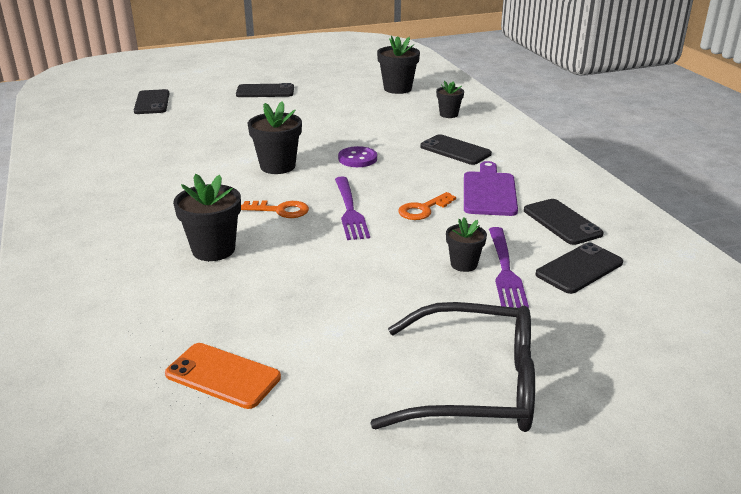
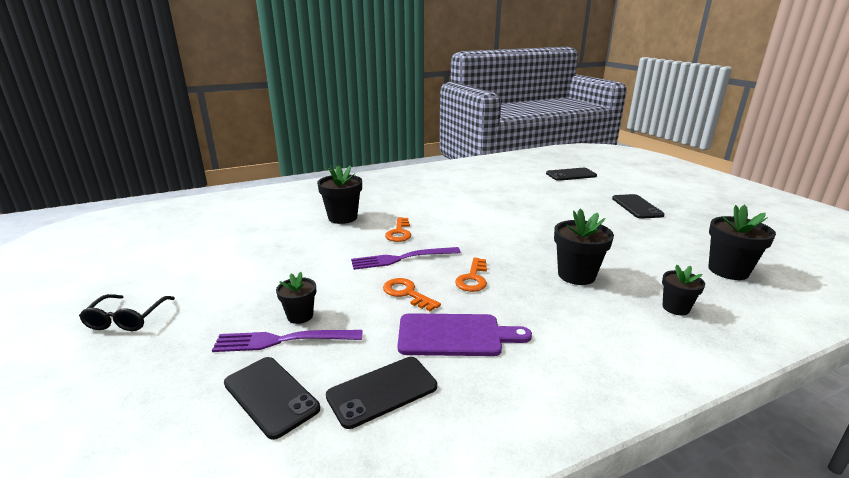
camera: 85 degrees right, 5 degrees down
(223, 376) = (202, 234): orange phone -> none
(277, 166) = (476, 225): black flower pot -> black flower pot (576, 275)
(357, 159) = (508, 256): purple button -> none
(398, 178) = (473, 278): none -> orange key
(455, 150) = (561, 312): black phone -> none
(474, 386) = (127, 319): black glasses -> black glasses, size x0.52

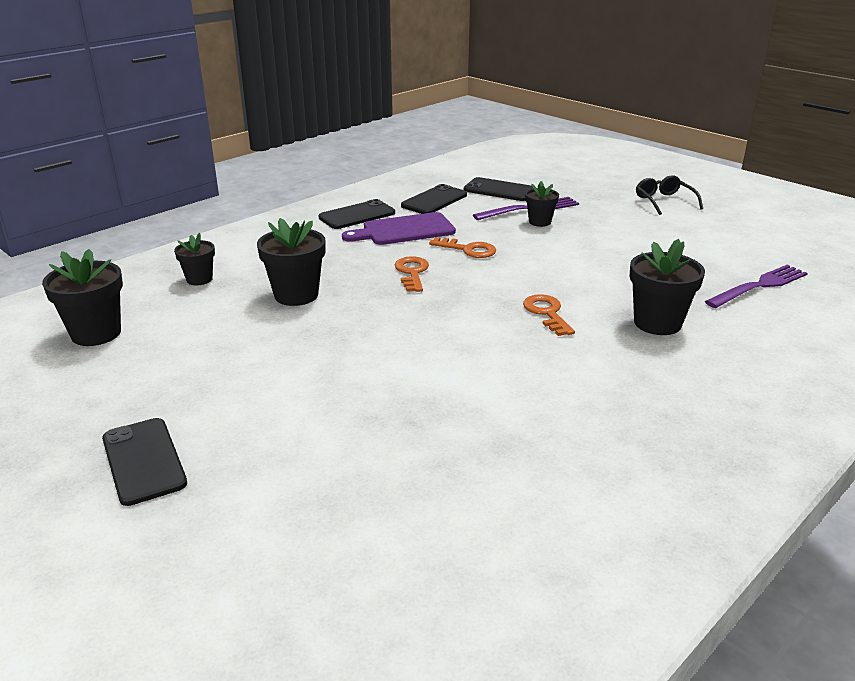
camera: 160 degrees right, 5 degrees up
(401, 259) = (507, 280): purple fork -> purple fork (759, 286)
(571, 175) = (268, 601): black phone -> black phone (357, 215)

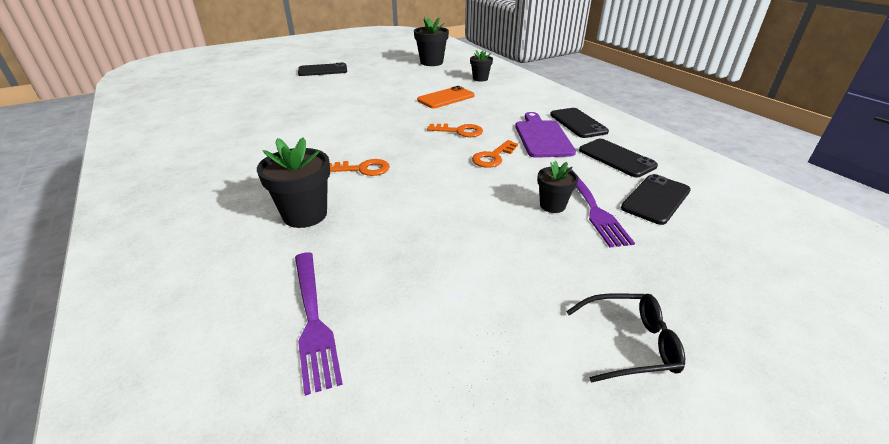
camera: 105 degrees right, 5 degrees up
(296, 295) = (446, 98): black flower pot -> orange phone

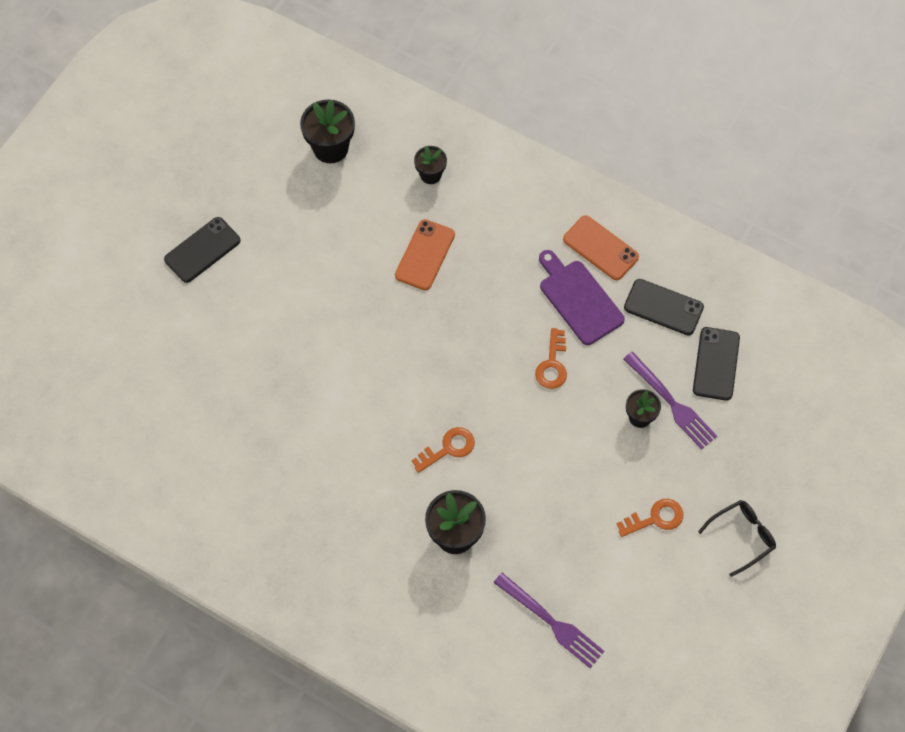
camera: 30 degrees left, 30 degrees up
(460, 131) = (491, 329): orange key -> orange key (655, 518)
(578, 123) = (600, 248): black phone -> orange phone

